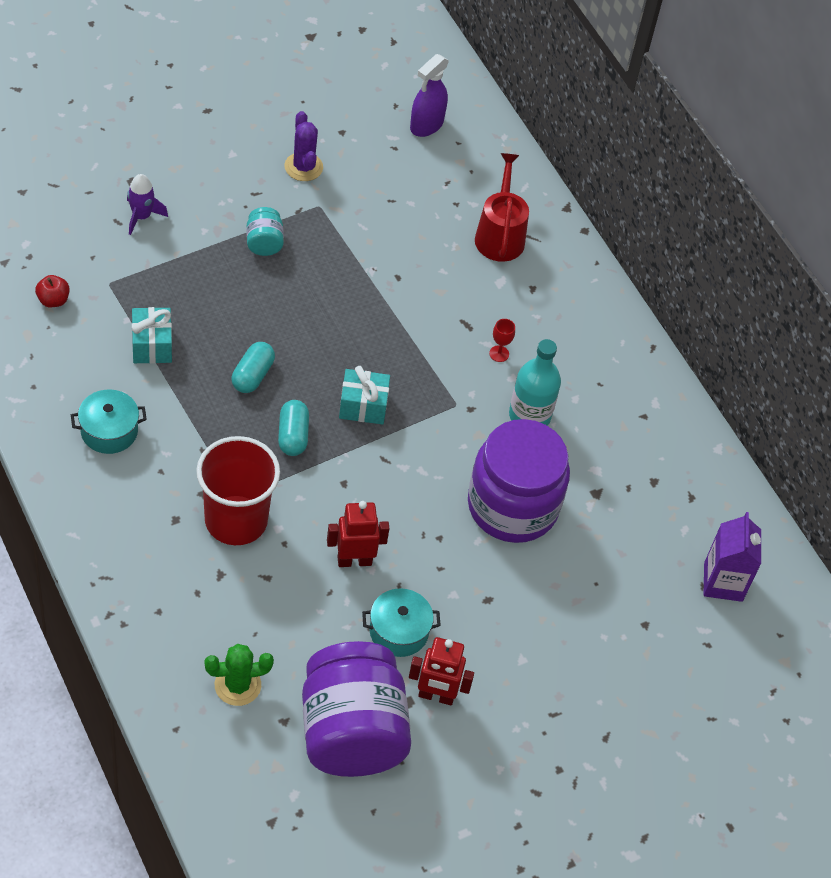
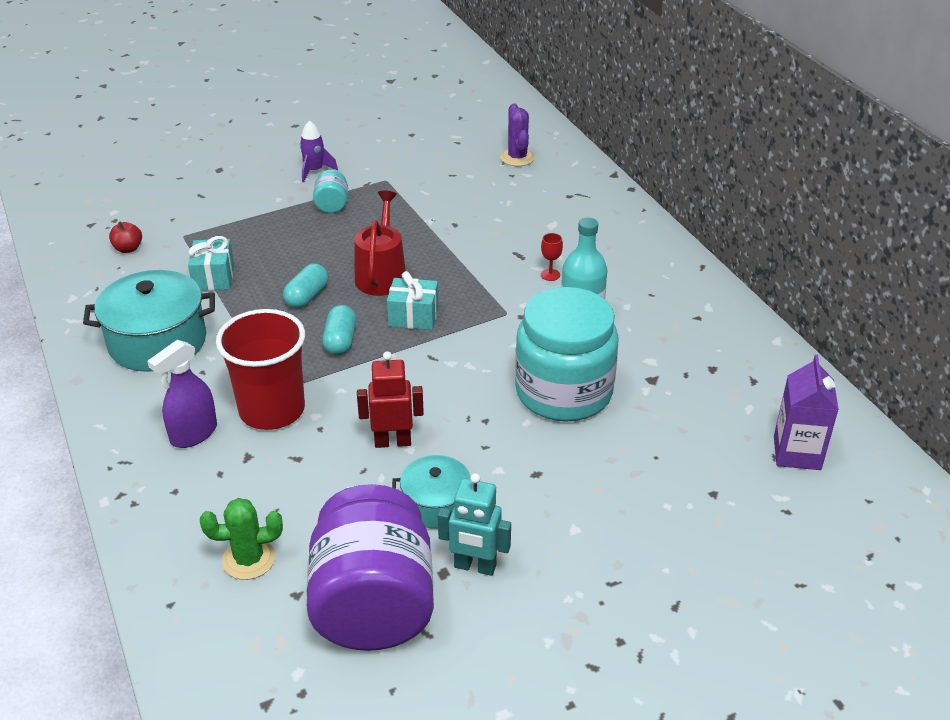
camera: 10 degrees right, 15 degrees down
(109, 431) = (157, 341): turquoise pot -> turquoise pot, size x1.71
(141, 216) = (223, 191): purple rocket -> purple rocket (314, 171)
(303, 167) = (374, 156): purple cactus -> purple cactus (517, 158)
(426, 125) = (486, 128): purple spray bottle -> purple spray bottle (193, 434)
(436, 696) = (475, 567): red robot -> turquoise robot
(500, 235) = (551, 194): red watering can -> red watering can (381, 275)
(512, 506) = (563, 392): purple jar -> turquoise jar

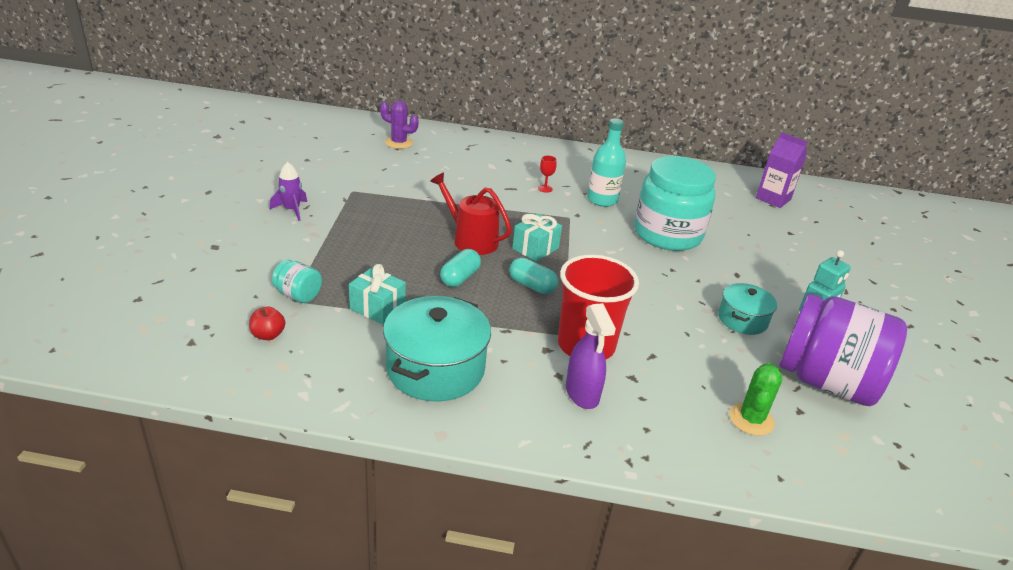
camera: 60 degrees left, 5 degrees down
(307, 297) = (460, 278): turquoise capsule -> turquoise capsule turned 60 degrees clockwise
(332, 205) = (352, 222): turquoise jar -> turquoise jar (298, 295)
(392, 442) = (666, 310): red robot -> none

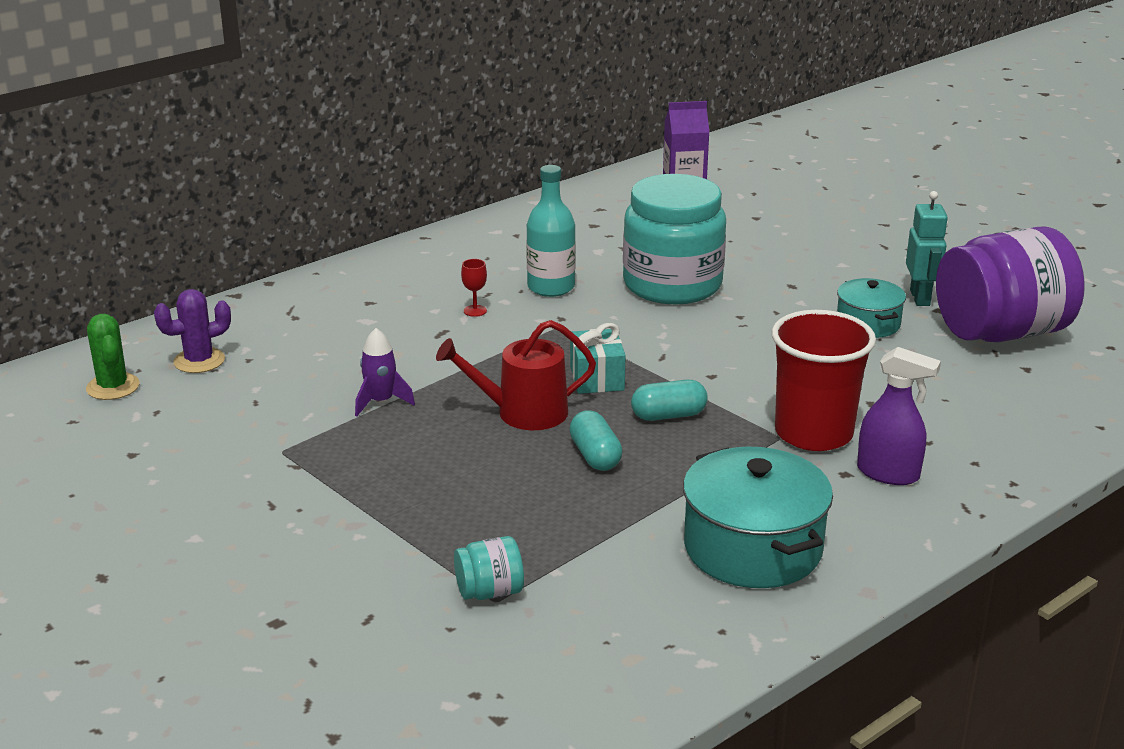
camera: 45 degrees left, 5 degrees down
(268, 335) = (553, 648): red apple -> none
(292, 210) = (264, 520): purple rocket -> purple rocket (381, 402)
(377, 308) = (589, 541): turquoise gift -> none
(751, 419) = (1014, 399): green cactus -> green cactus (113, 387)

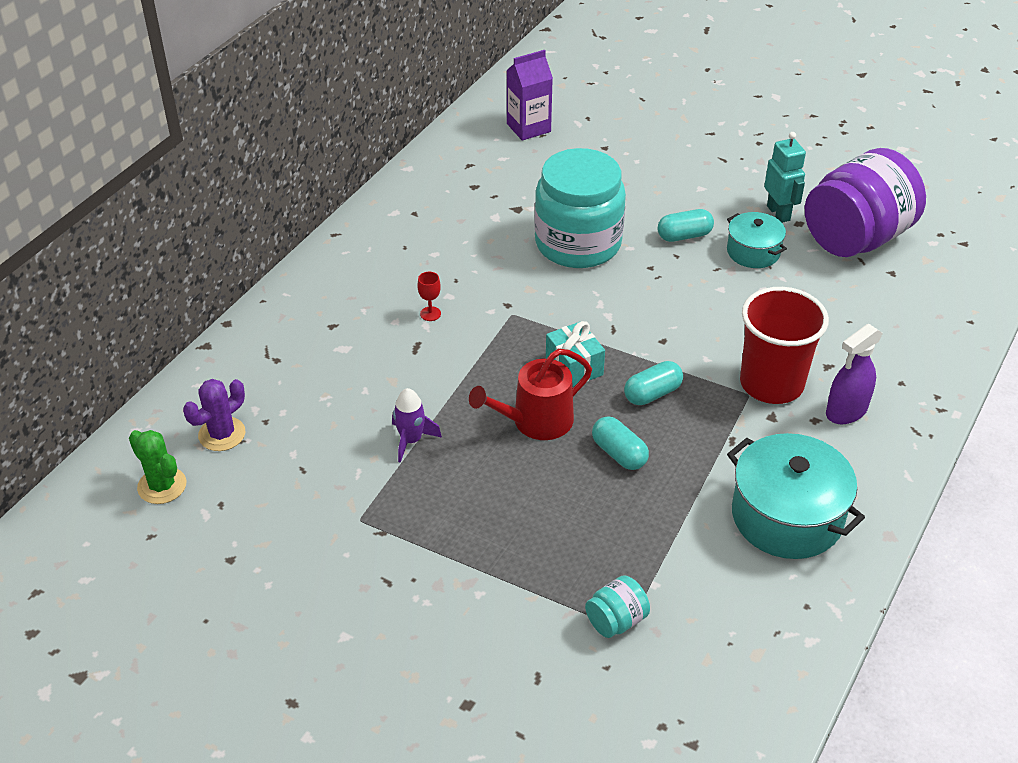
camera: 20 degrees left, 15 degrees up
(551, 287) = (479, 270): turquoise bottle -> none
(796, 298) = (684, 236): none -> turquoise capsule
(888, 473) = (846, 411): purple spray bottle -> purple spray bottle turned 135 degrees clockwise

